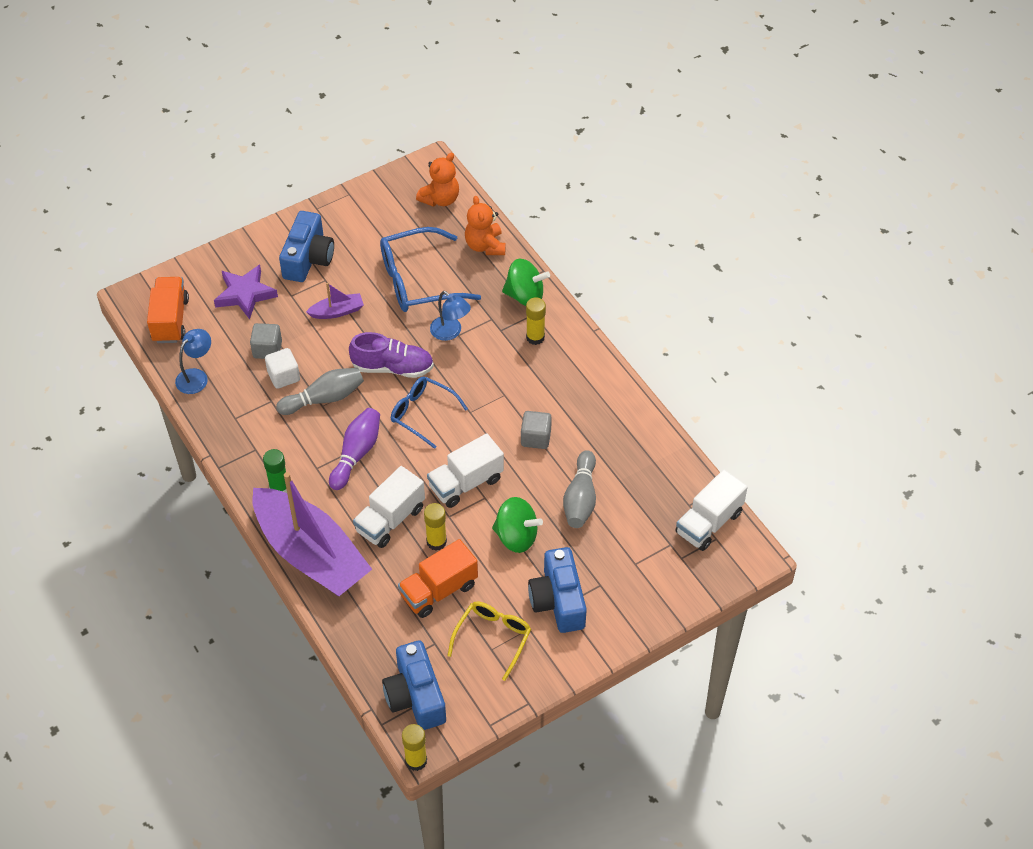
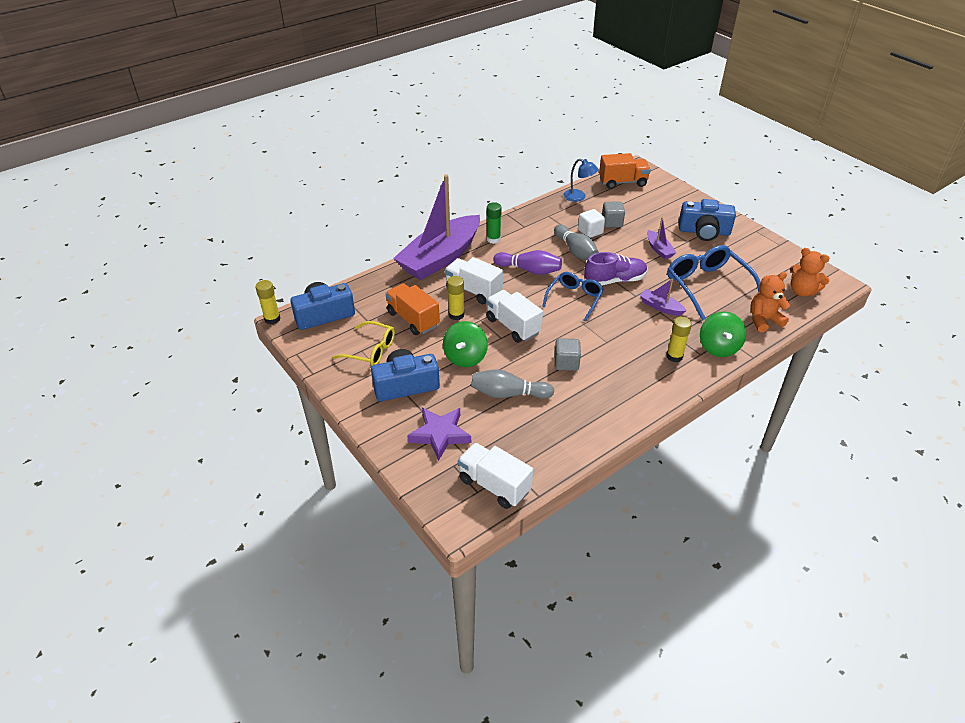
camera: 85 degrees right, 10 degrees down
(245, 294) = (657, 208): purple star -> purple star (440, 434)
(393, 367) = (615, 280): purple shoe -> purple shoe turned 105 degrees counterclockwise
(450, 332) = (660, 307): blue lamp -> purple boat

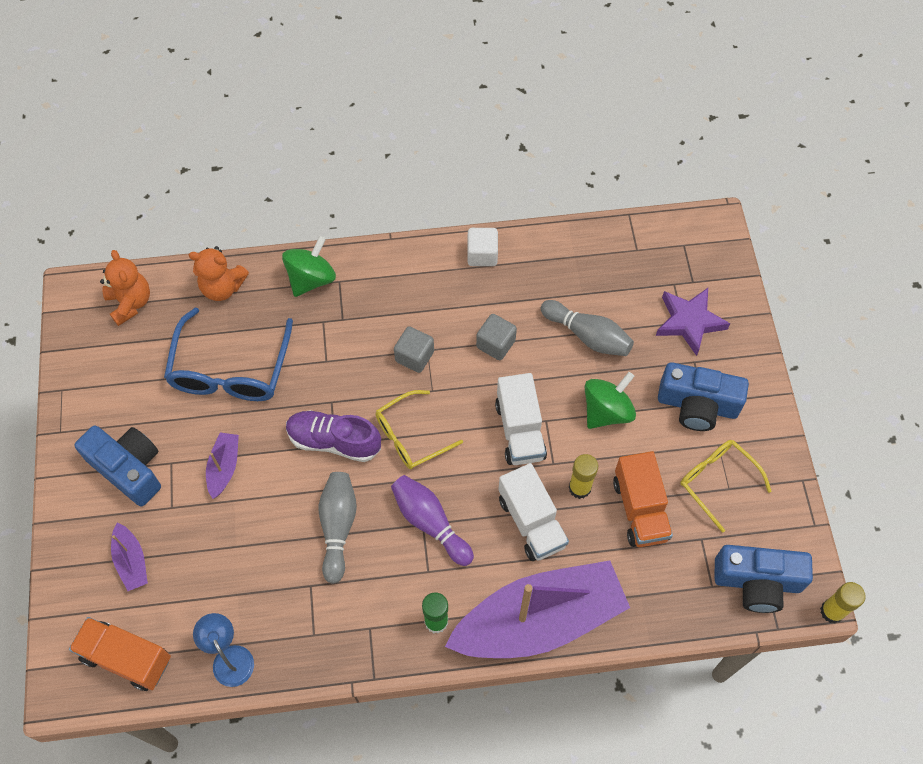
camera: 150 degrees left, 20 degrees up
(494, 485) = (664, 243): white truck -> none
(574, 299) = (411, 436): blue glasses -> yellow glasses
(590, 231) = (283, 559): white cube -> white cube (482, 255)
(612, 222) = (235, 562): grey cube -> grey cube (414, 356)
(660, 307) = (319, 367): purple boat -> purple boat (131, 561)
(674, 356) = (370, 292): yellow glue stick -> none

